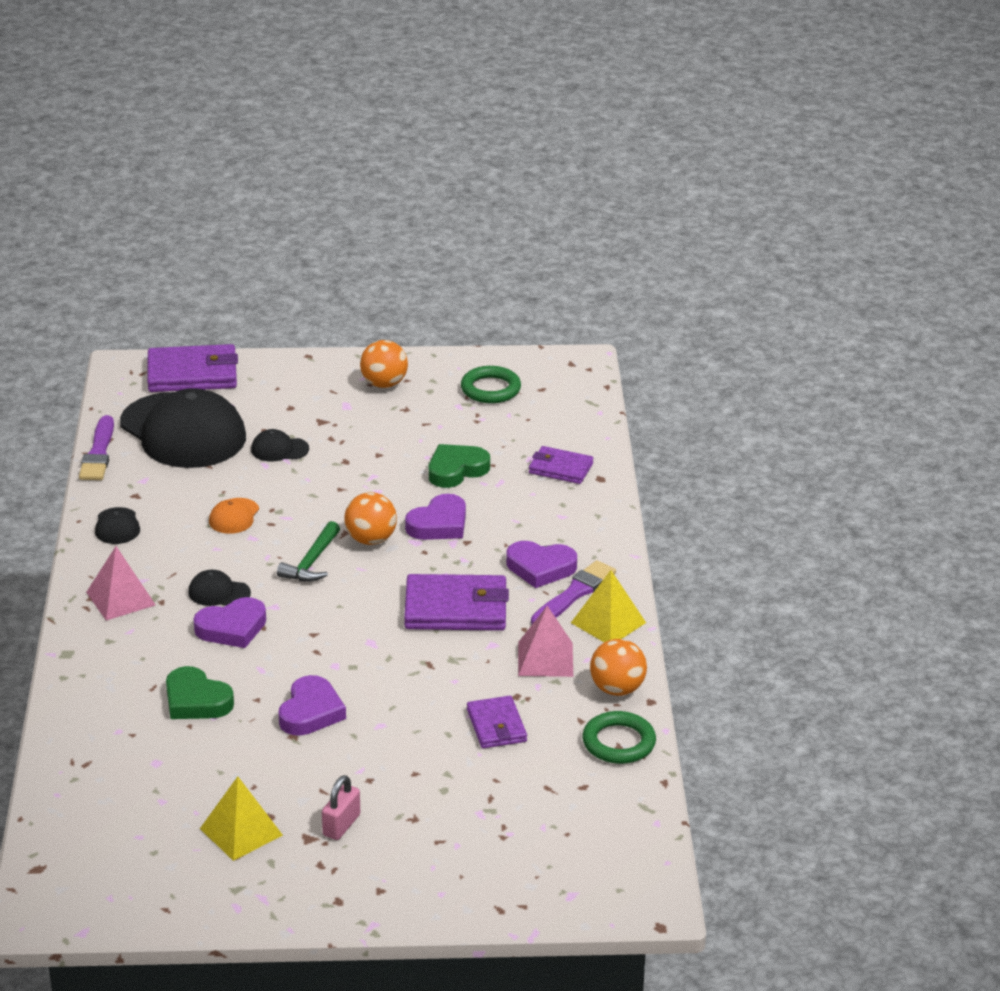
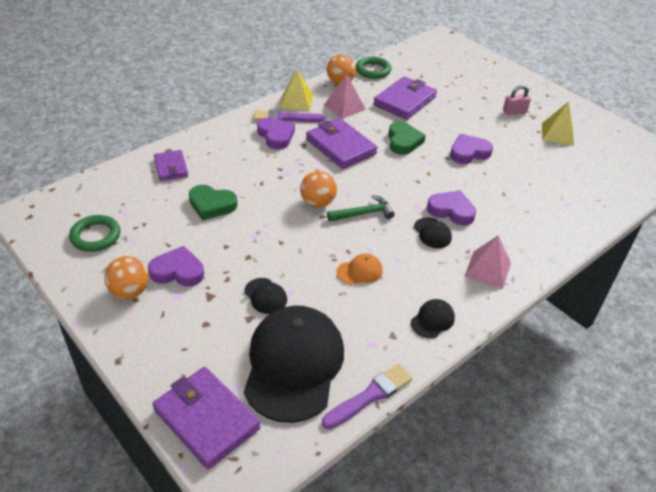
camera: 130 degrees left, 10 degrees up
(196, 700) = (513, 191): green heart -> green heart (403, 141)
(439, 524) = (275, 185): purple heart -> purple heart (178, 271)
(496, 726) = (405, 101): purple wallet -> purple wallet, size x1.66

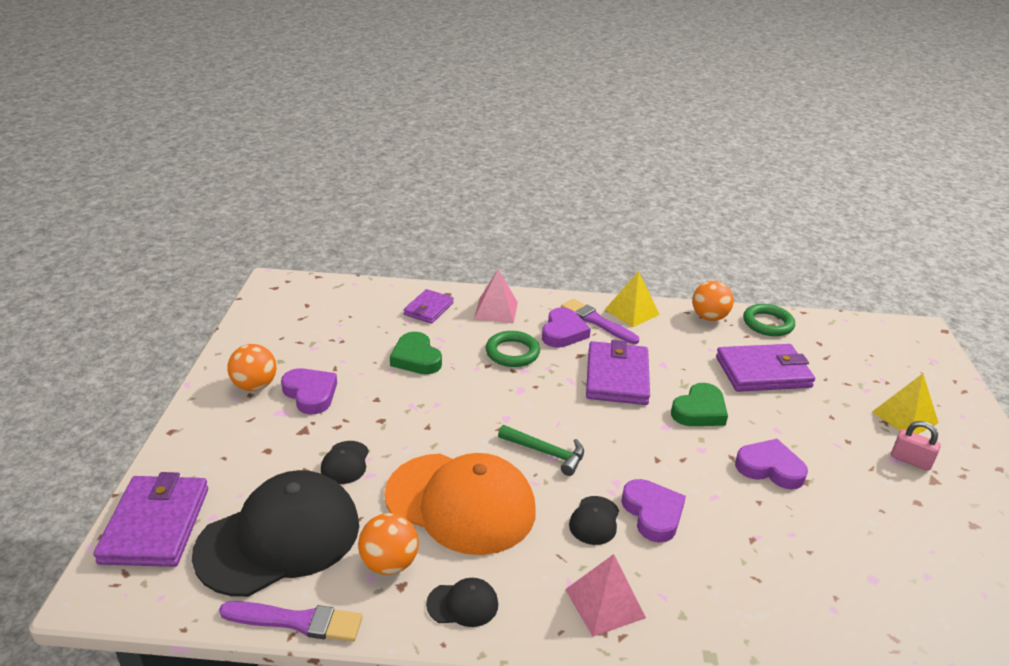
camera: 45 degrees right, 10 degrees down
(95, 236) = (295, 329): green ring -> green ring (512, 352)
(318, 203) = (514, 414): orange ball -> orange ball (389, 563)
(344, 107) = (678, 342): pink pyramid -> pink pyramid (496, 310)
(360, 271) = (461, 503): orange cap -> orange cap, size x2.46
(557, 133) = (946, 521): yellow pyramid -> yellow pyramid (904, 417)

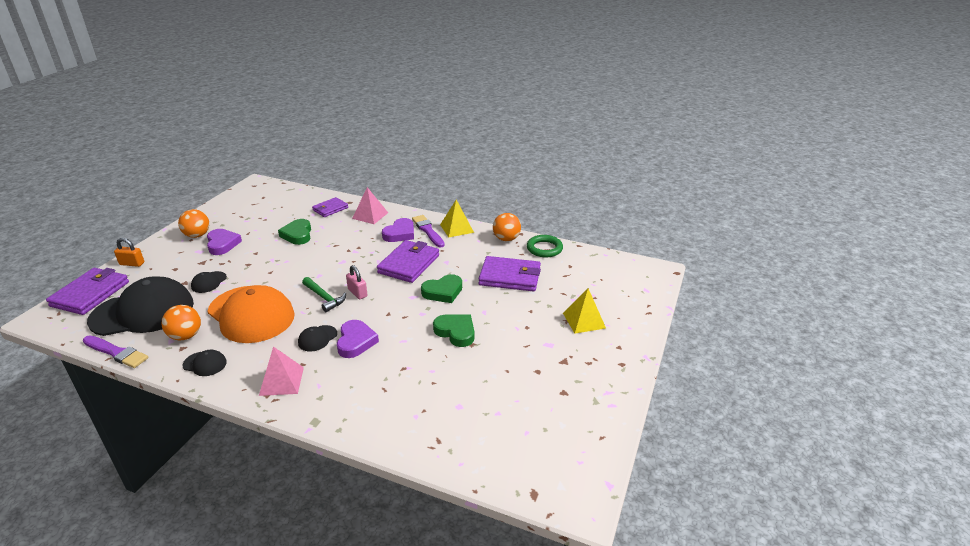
camera: 20 degrees right, 0 degrees up
(183, 455) = (132, 263): none -> orange padlock
(512, 352) = (357, 240): green ring -> none
(770, 468) = (456, 332): purple heart -> green heart
(910, 460) = (559, 346): pink padlock -> pink padlock (357, 293)

